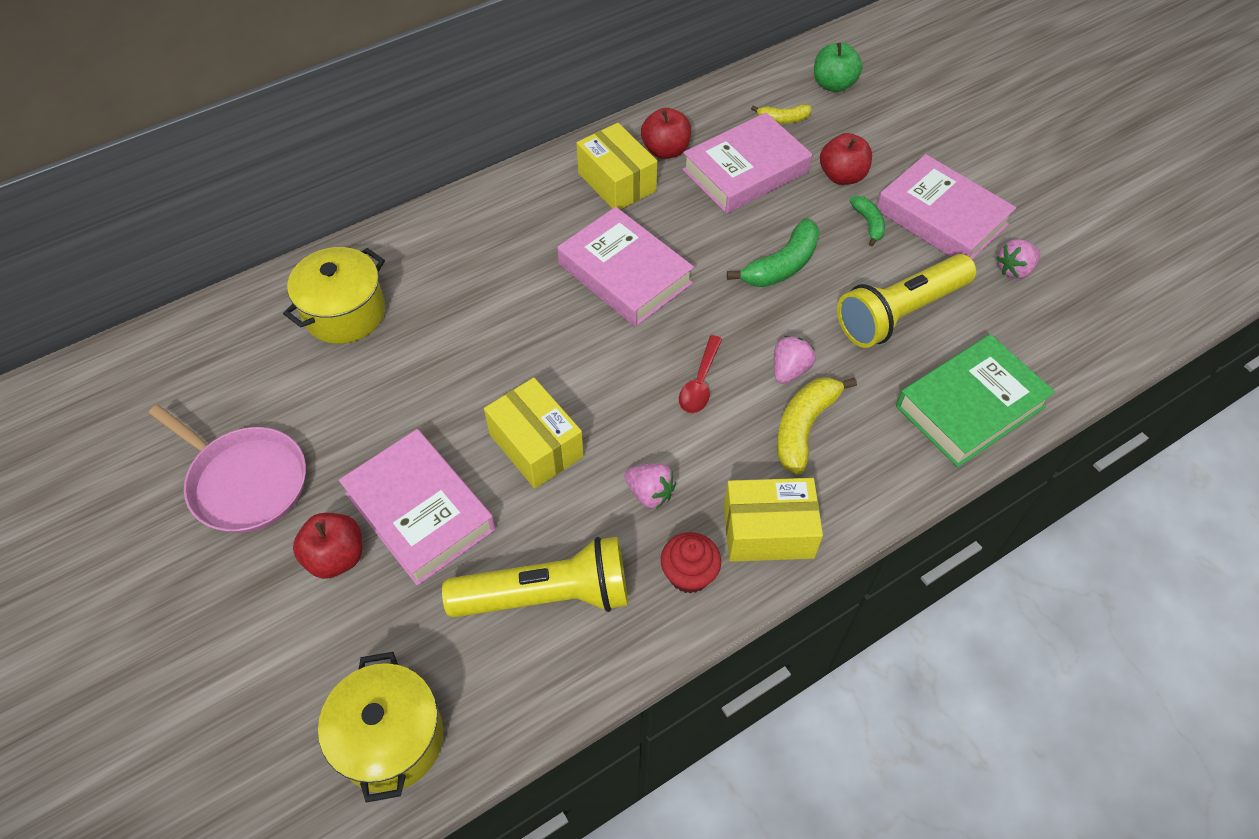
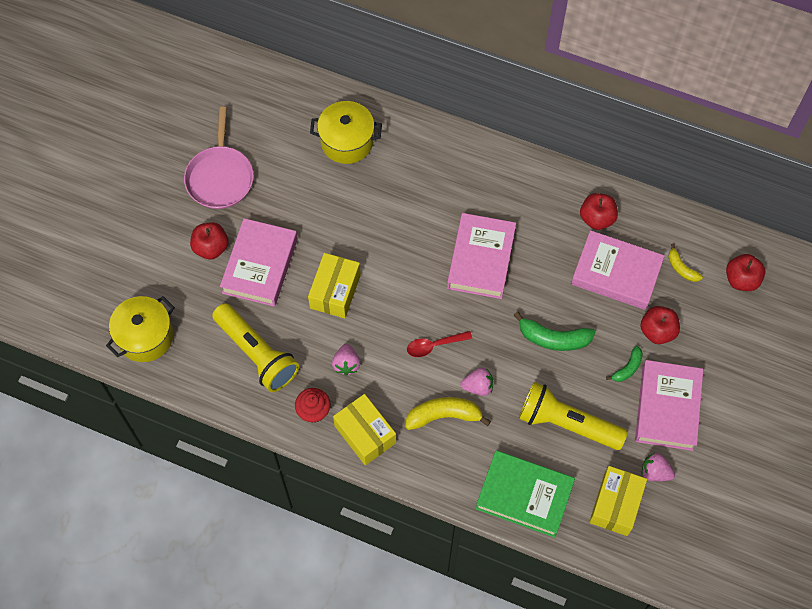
camera: 55 degrees right, 10 degrees up
(617, 182) = (548, 209): yellow box -> yellow box (615, 505)
(833, 85) = (741, 279): green apple -> red apple

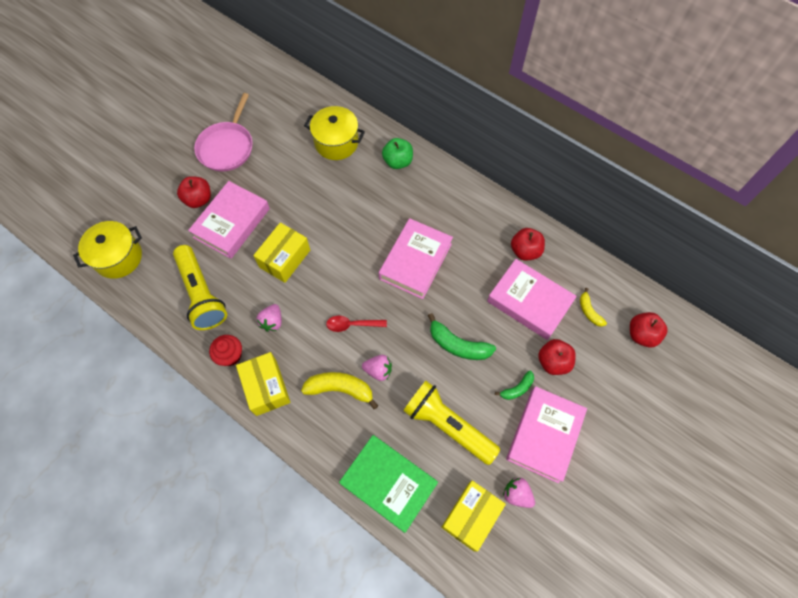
camera: 15 degrees right, 0 degrees up
(425, 148) = (398, 162): none -> green apple

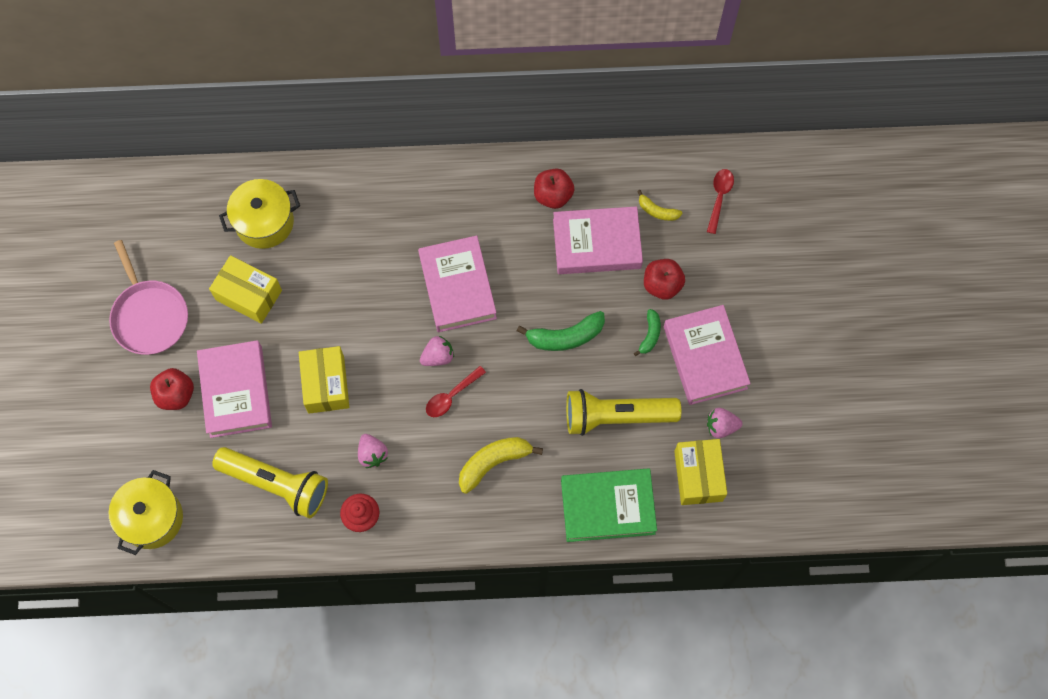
camera: 40 degrees left, 5 degrees up
(266, 387) = (424, 517): yellow box -> yellow box (248, 295)
(378, 370) = (513, 418): pink strawberry -> pink strawberry (438, 356)
(398, 162) = (348, 195): green apple -> none
(641, 334) = (719, 197): red apple -> red spoon

